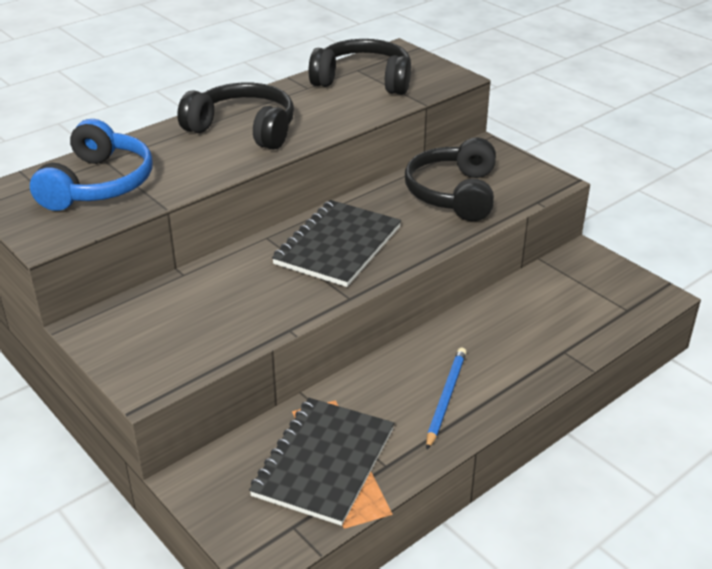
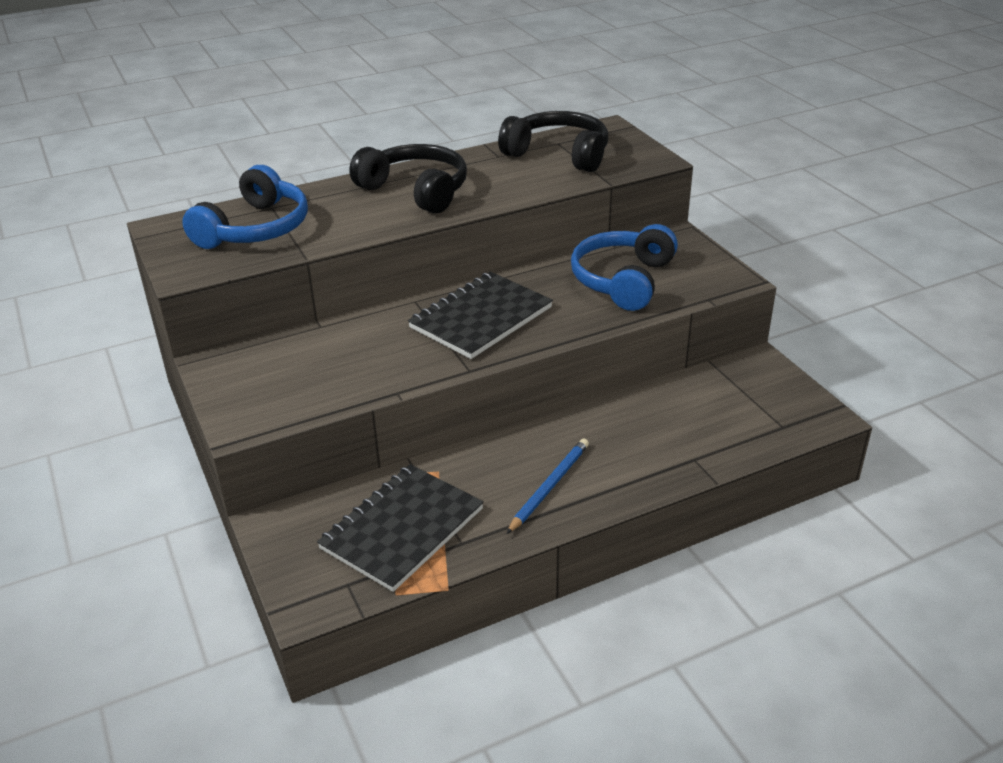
camera: 15 degrees right, 0 degrees up
(454, 193) = (623, 280): black headphones -> blue headphones

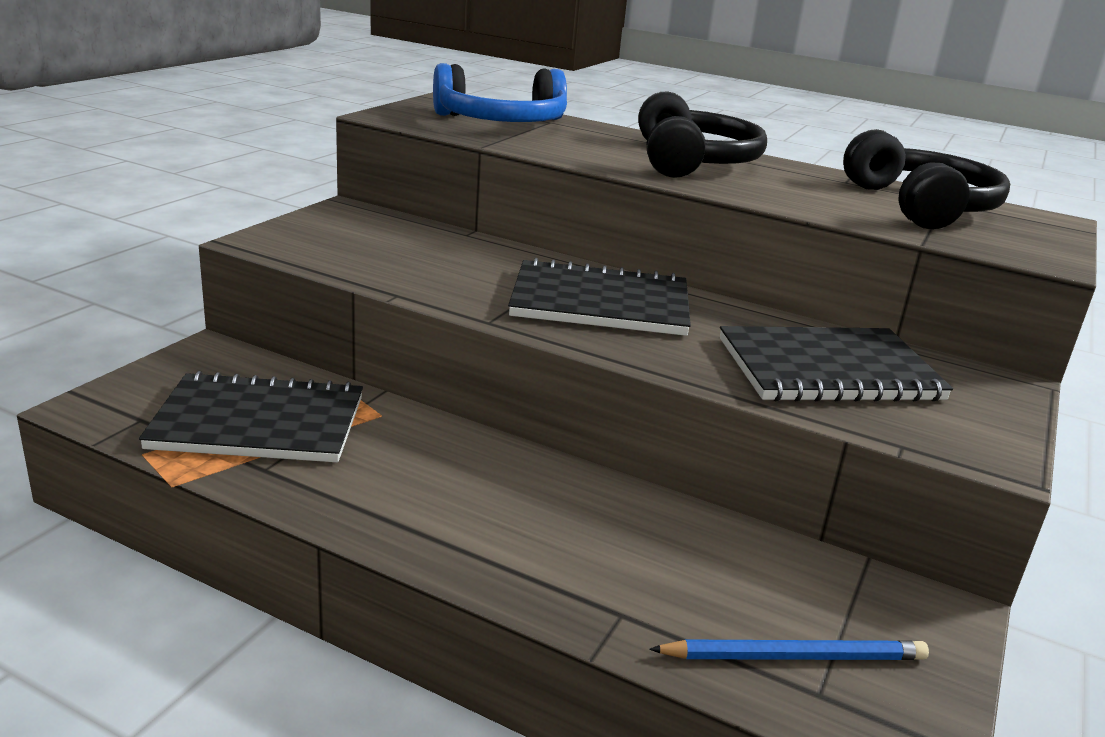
camera: 50 degrees right, 10 degrees down
(549, 487) = (426, 500): blue pencil -> blue pencil (793, 656)
(623, 280) = (828, 369): blue headphones -> black notebook

